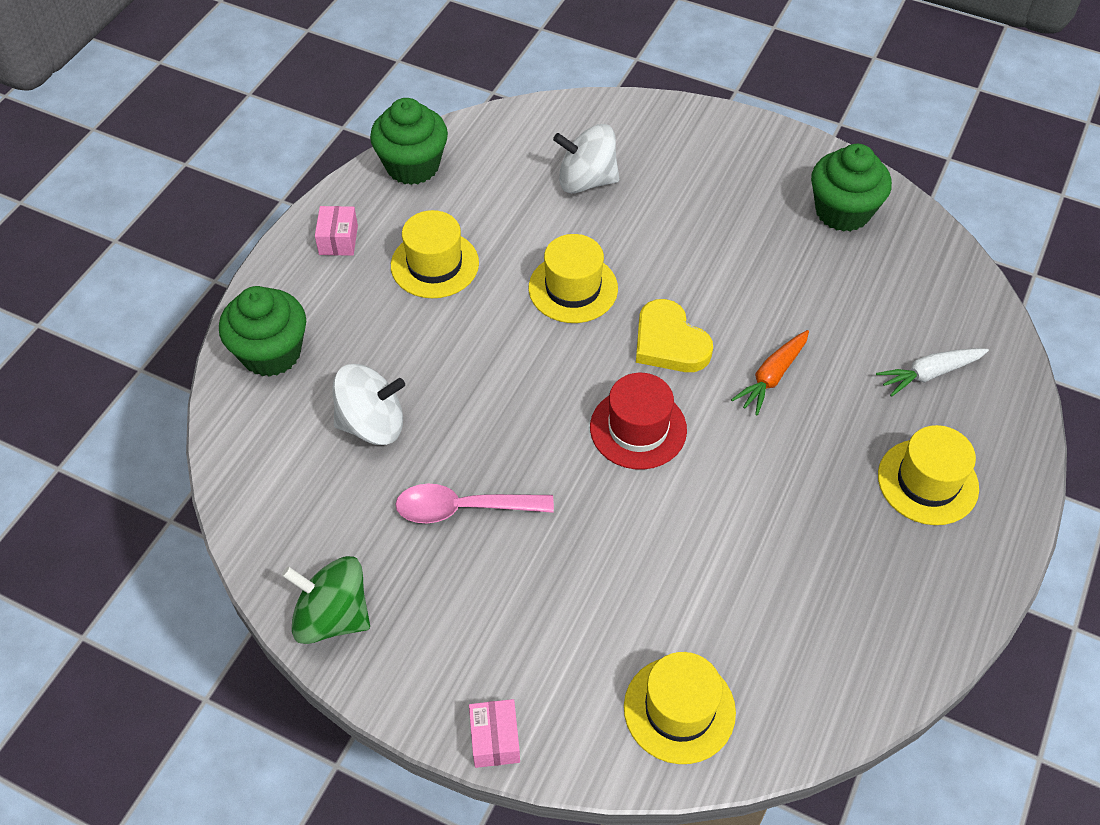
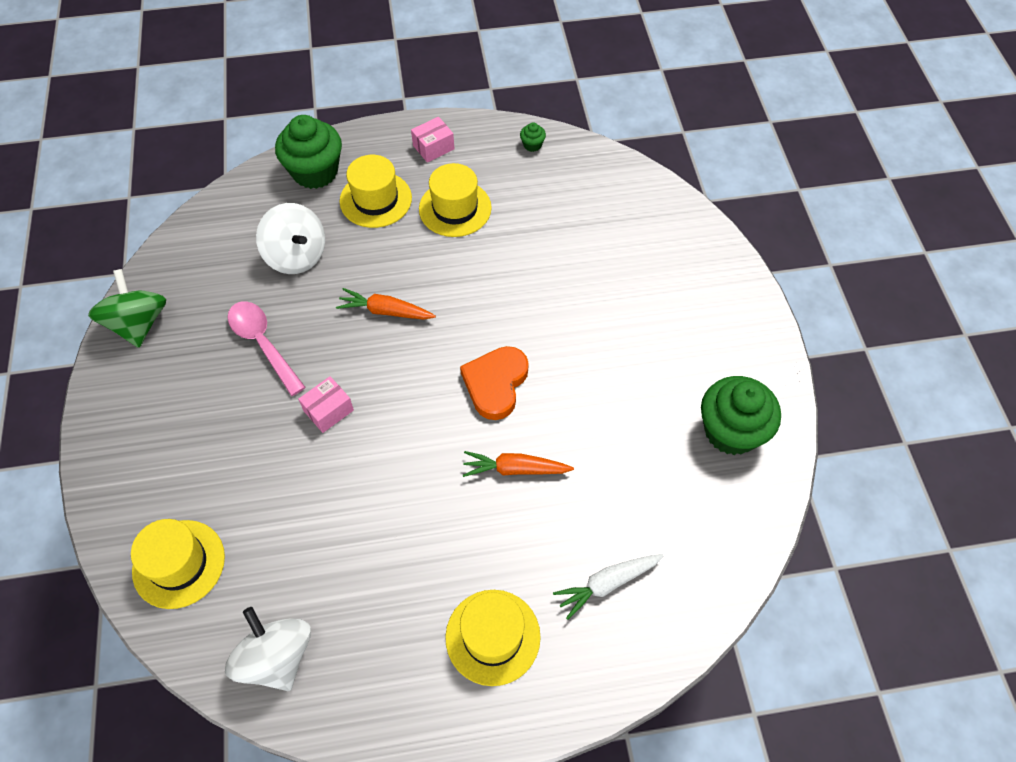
camera: 55 degrees right, 5 degrees up
(412, 166) = (532, 145): green cupcake -> green cupcake, size x0.41
(495, 739) = (97, 464): pink box -> pink box (328, 410)
(512, 384) = (385, 311): none -> orange carrot
(573, 288) = (498, 297): yellow hat -> yellow hat (376, 199)
(586, 181) = (608, 247): white spinning top -> white spinning top (276, 657)
(638, 428) = (401, 407): red hat -> none
(669, 342) = (495, 384): yellow heart -> orange heart
(929, 374) = (607, 584): white carrot -> white carrot turned 60 degrees counterclockwise

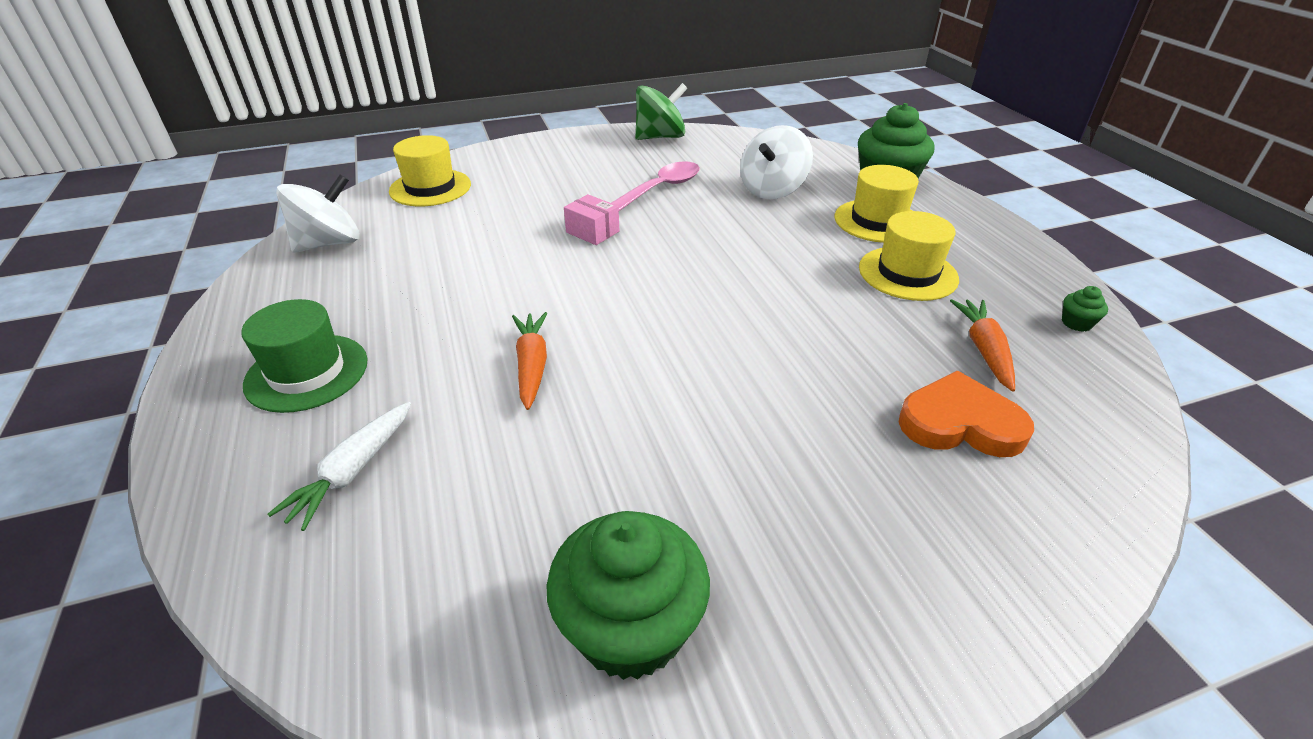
camera: 80 degrees right, 20 degrees down
(385, 311) = (728, 247): orange carrot -> orange carrot (984, 350)
(433, 147) = (990, 247): pink box -> none
(493, 637) = (307, 372): yellow hat -> green hat
(495, 384) = (655, 335): orange heart -> orange heart (960, 423)
(607, 584) = (352, 472): white carrot -> white carrot turned 120 degrees counterclockwise

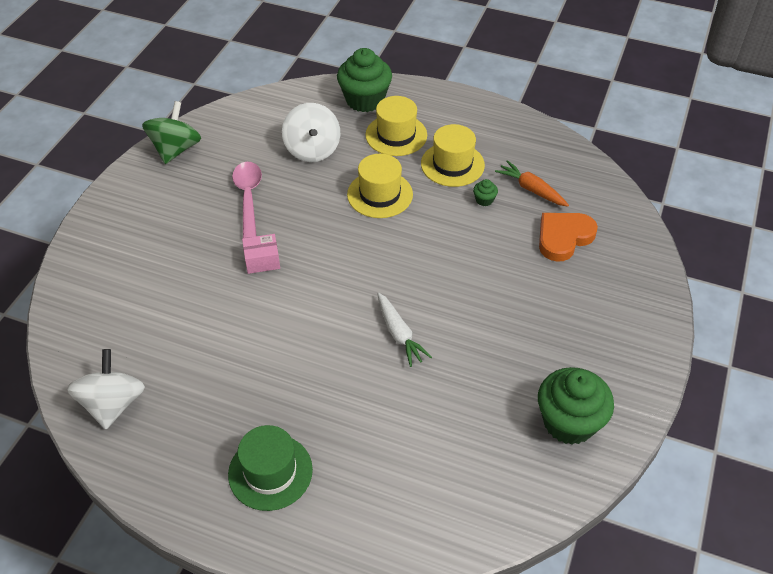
camera: 50 degrees left, 10 degrees up
(352, 472) = (384, 482): white carrot -> white carrot (399, 334)
(430, 188) = (94, 311): yellow hat -> yellow hat (380, 194)
(532, 365) = (370, 364): orange carrot -> none
(1076, 323) = (546, 144): green cupcake -> green cupcake (484, 200)

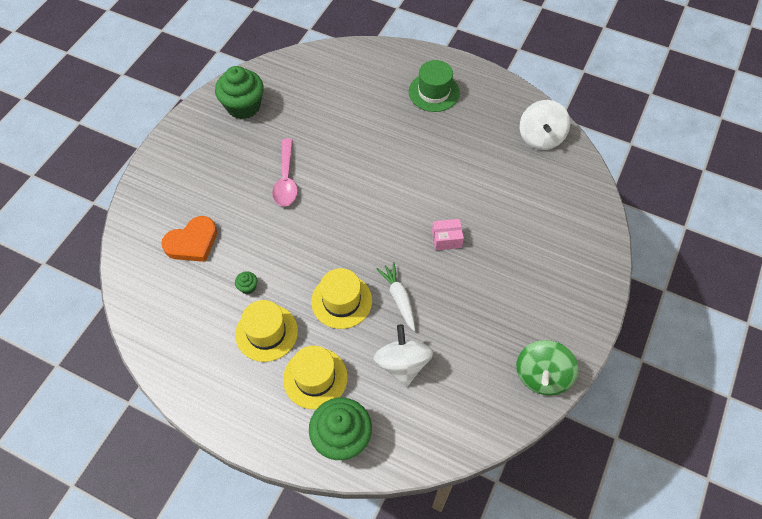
camera: 175 degrees left, 10 degrees up
(248, 197) = (463, 307): pink spoon -> pink spoon (286, 180)
(399, 334) = (343, 170): white carrot -> white carrot (399, 298)
(531, 189) = (201, 296): orange carrot -> none

